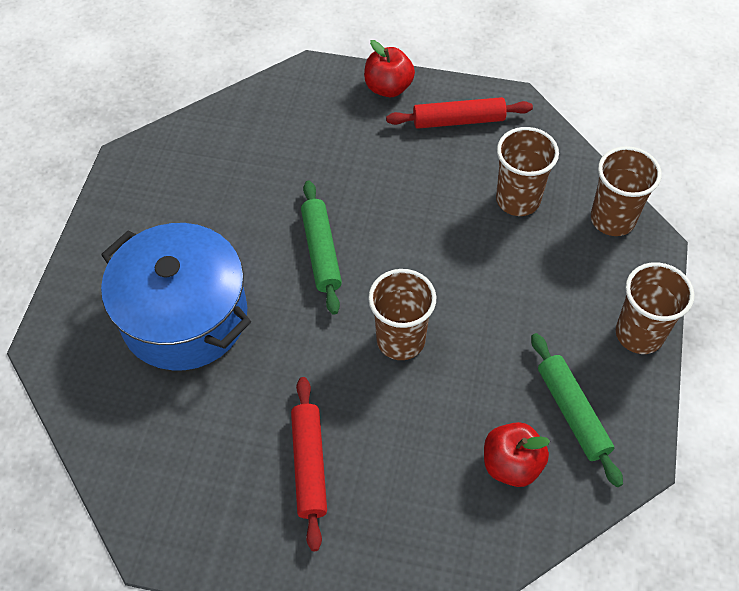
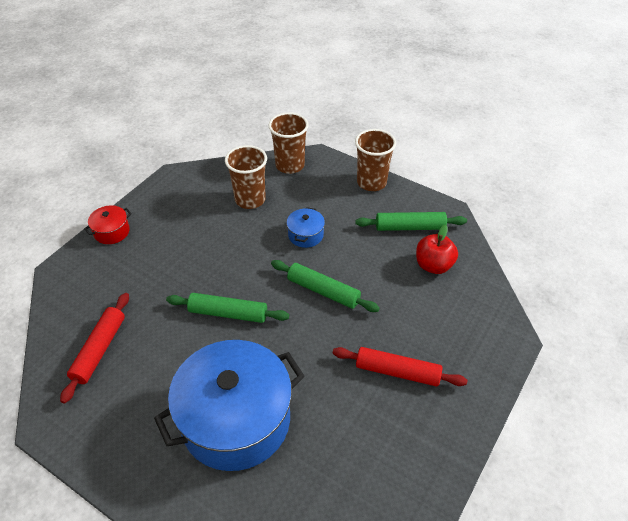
camera: 70 degrees left, 10 degrees down
(388, 87) = (112, 232): red apple -> red pot
(400, 340) = (323, 291): brown cup -> green rolling pin
(458, 120) = (168, 206): red rolling pin -> red rolling pin (99, 350)
(487, 286) = (305, 235): none -> blue pot

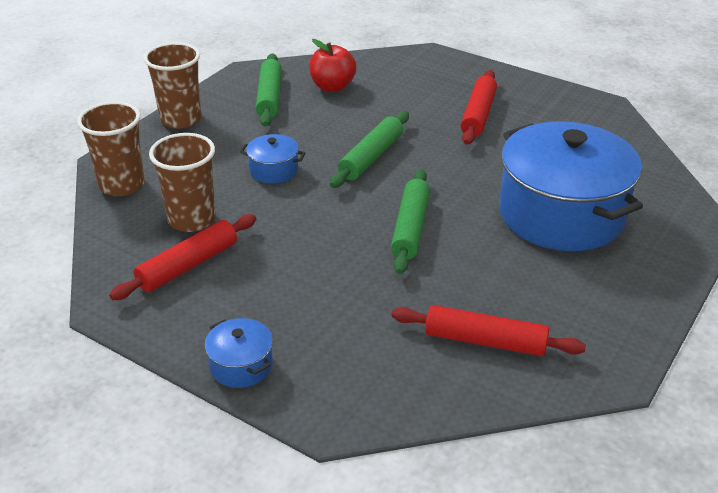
camera: 90 degrees left, 10 degrees down
(112, 232) = (241, 365): red pot -> blue pot
(203, 202) = (188, 266): none -> red rolling pin

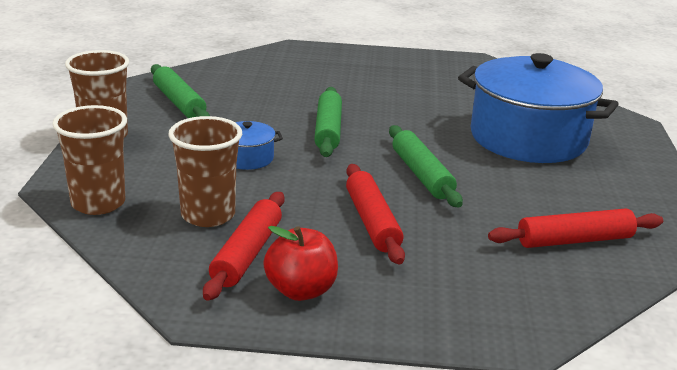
camera: 30 degrees left, 10 degrees down
(241, 365) = (392, 321): blue pot -> none
(332, 87) = (232, 84): red apple -> red apple (301, 290)
(478, 115) = (384, 83): red rolling pin -> red rolling pin (372, 222)

